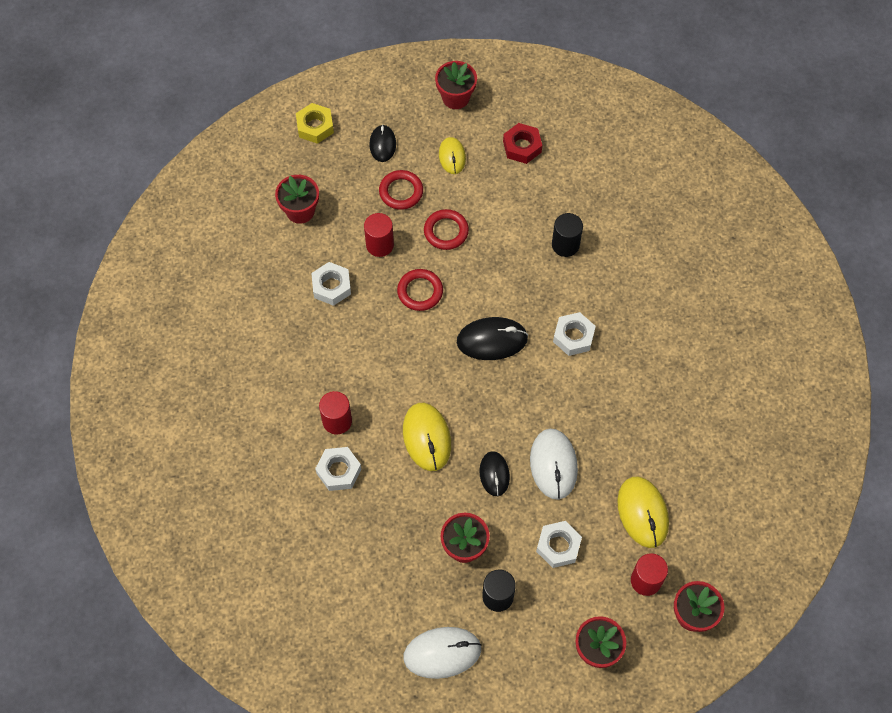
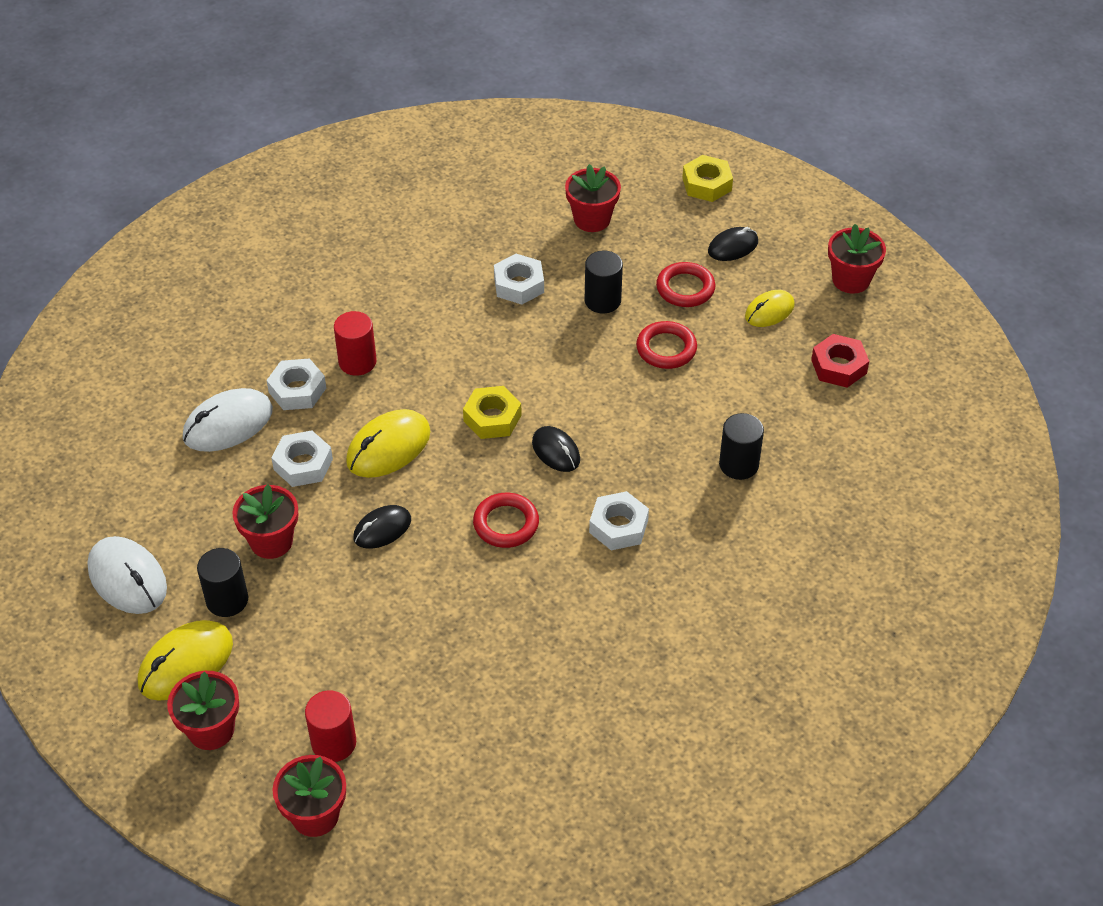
camera: 60 degrees right, 15 degrees down
(380, 245) = (602, 300): red cylinder -> black cylinder
(420, 291) = (570, 360): red ring -> red ring (506, 524)
(440, 363) = (492, 418): none -> yellow nut
(492, 340) = (556, 451): black mouse -> black mouse, size x0.63
(553, 465) = (431, 580): white mouse -> white mouse (228, 424)
(558, 546) = (326, 631): white nut -> white nut (303, 464)
(642, 513) = (425, 700): yellow mouse -> yellow mouse (186, 663)

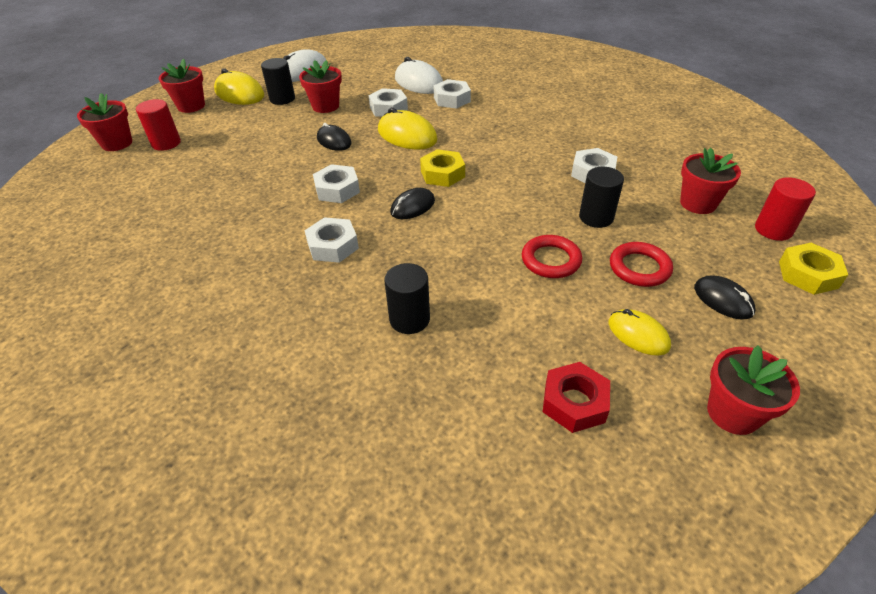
camera: 85 degrees right, 5 degrees down
(357, 362) = (483, 116): red cylinder -> red cylinder (773, 230)
(506, 524) = (337, 189): red ring -> white nut

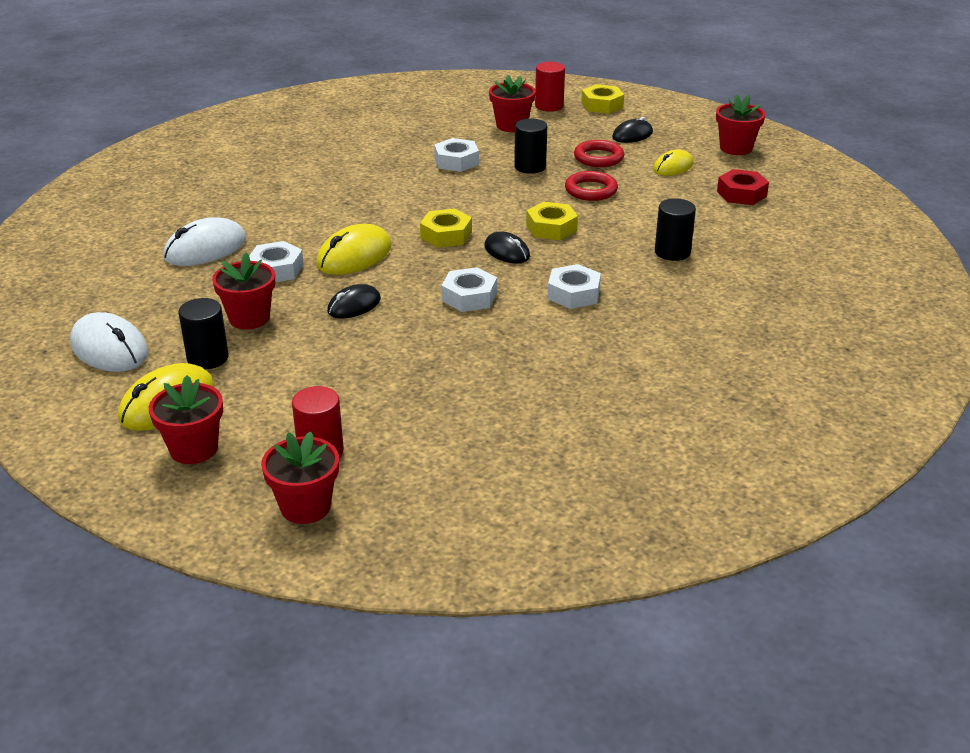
camera: 90 degrees left, 10 degrees down
(452, 99) = (268, 226): white nut -> none
(460, 232) = (551, 228): none -> yellow nut

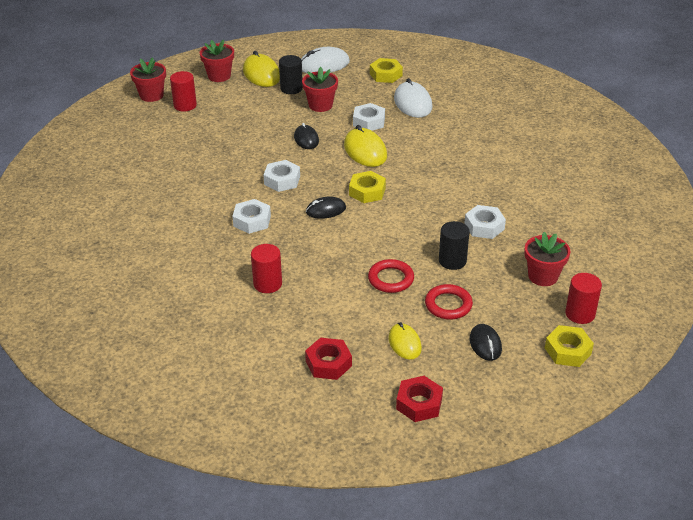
camera: 115 degrees right, 5 degrees up
(551, 228) = (344, 239): yellow nut -> yellow nut (386, 75)
(672, 252) = (267, 284): black cylinder -> red cylinder
(735, 148) = (419, 403): red flower pot -> red nut

